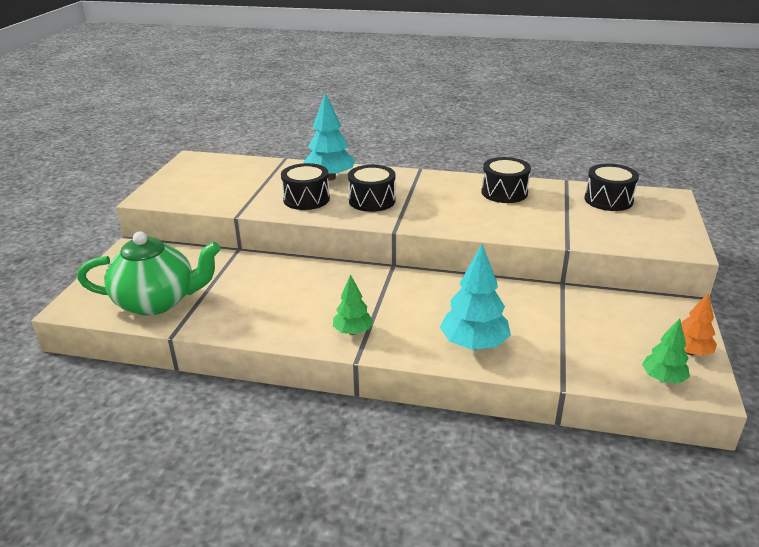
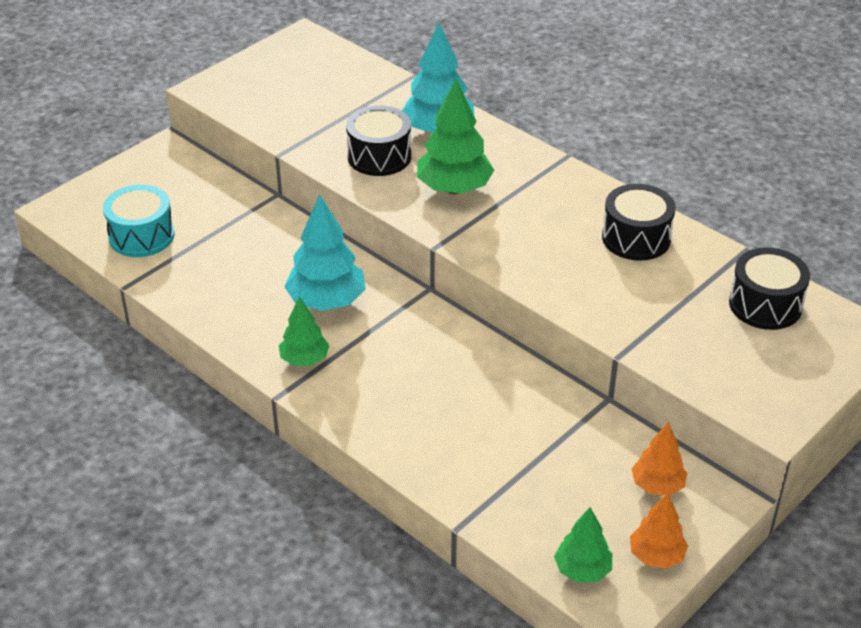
camera: 30 degrees right, 10 degrees up
(157, 302) = (141, 236): green teapot -> turquoise drum
(372, 200) = (454, 188): black drum -> green tree
(474, 344) = (417, 433): turquoise tree -> turquoise tree (326, 301)
(643, 315) = (657, 485): none -> orange tree

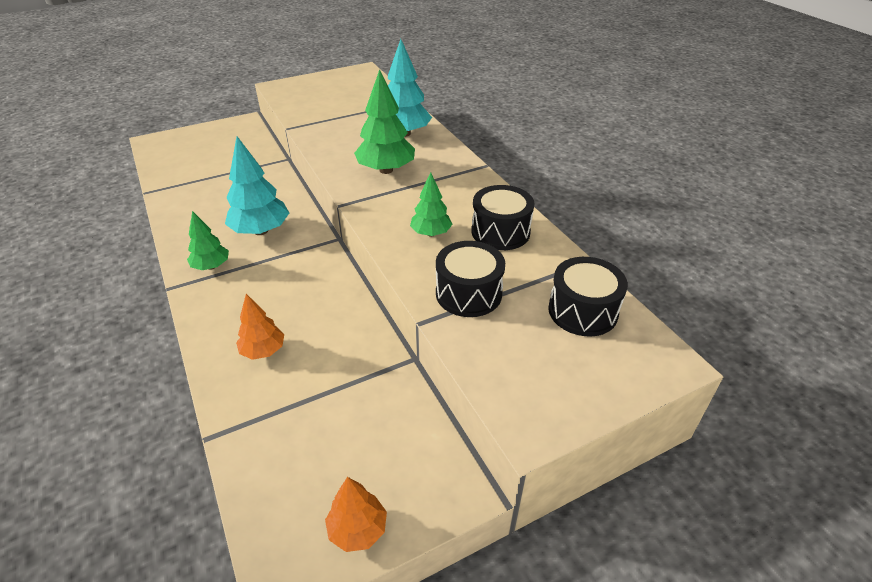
camera: 20 degrees right, 0 degrees up
(141, 236) = (184, 165): turquoise drum -> none
(379, 156) = (351, 141): black drum -> black drum (468, 293)
(582, 570) = (279, 520): green tree -> green tree (431, 233)
(657, 485) = (405, 453): orange tree -> orange tree (263, 351)

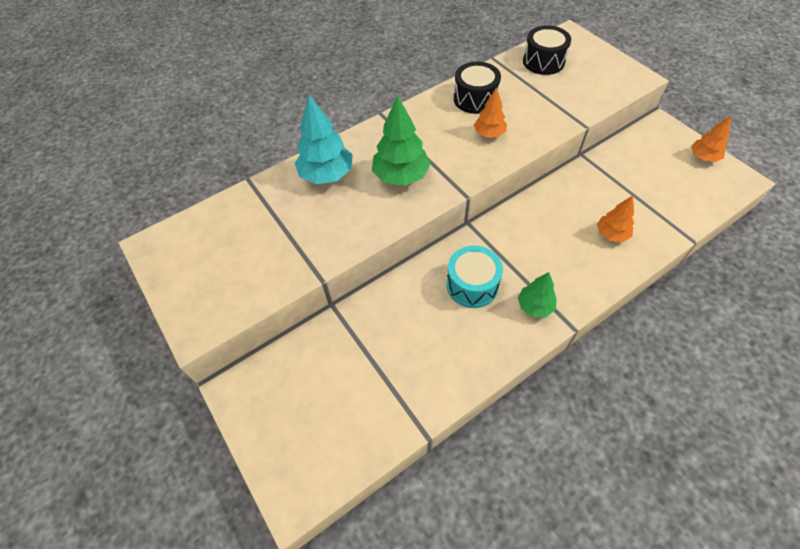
camera: 95 degrees left, 15 degrees up
(260, 231) = (472, 285): turquoise tree -> turquoise drum
(431, 233) = (489, 134): green tree -> orange tree
(468, 293) = (548, 108): black drum -> none

